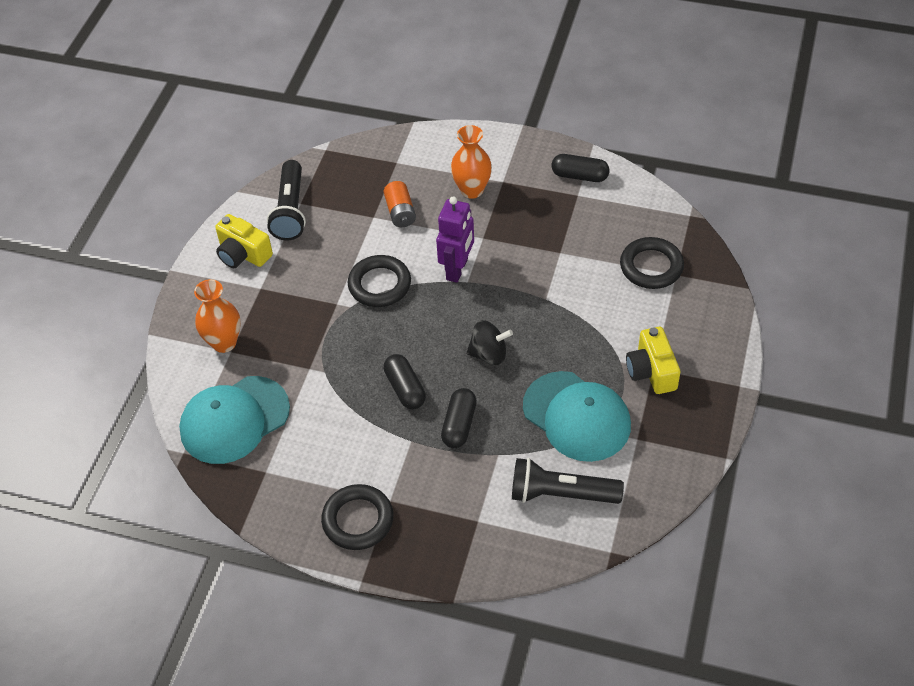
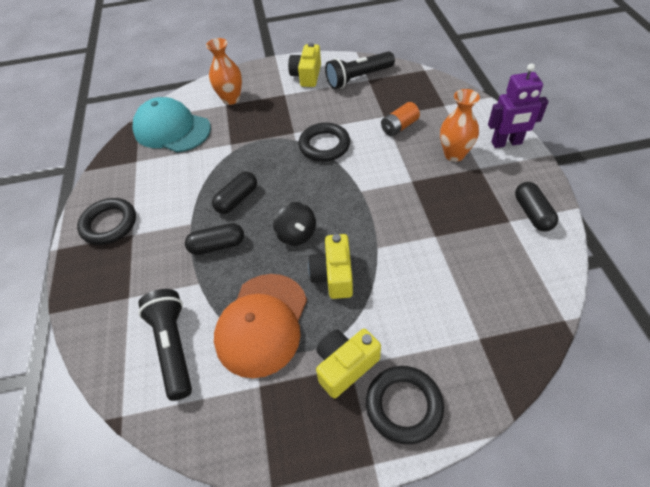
camera: 65 degrees right, 0 degrees up
(457, 269) = (369, 180): purple robot -> purple robot (506, 143)
(556, 344) = (333, 275): none -> yellow camera
(577, 416) = (262, 324): turquoise cap -> orange cap
(651, 266) = (472, 312): black ring -> black ring (403, 406)

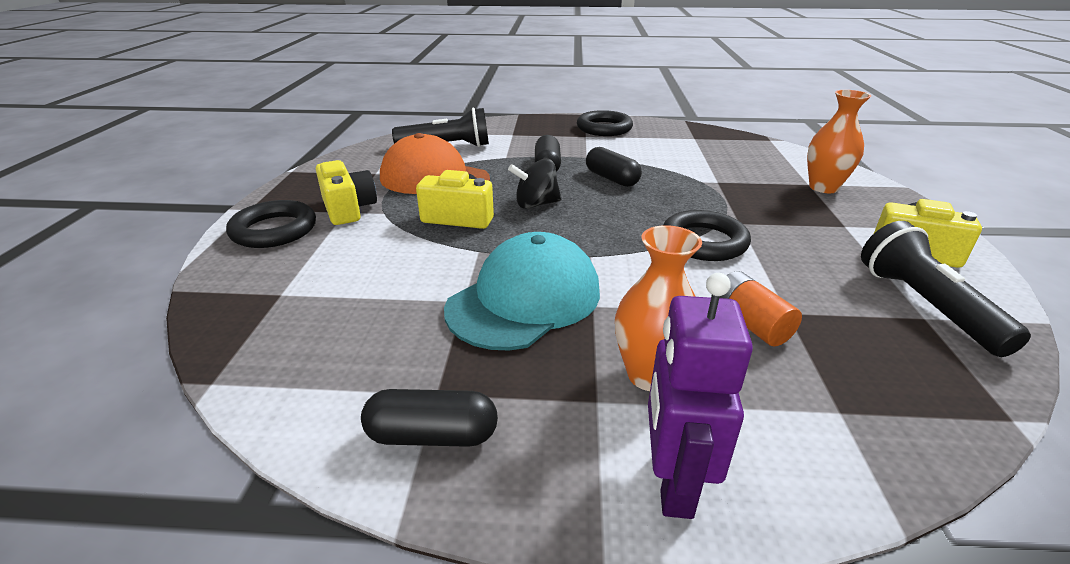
camera: 100 degrees right, 20 degrees down
(172, 129) = (750, 153): turquoise cap -> turquoise cap (525, 299)

